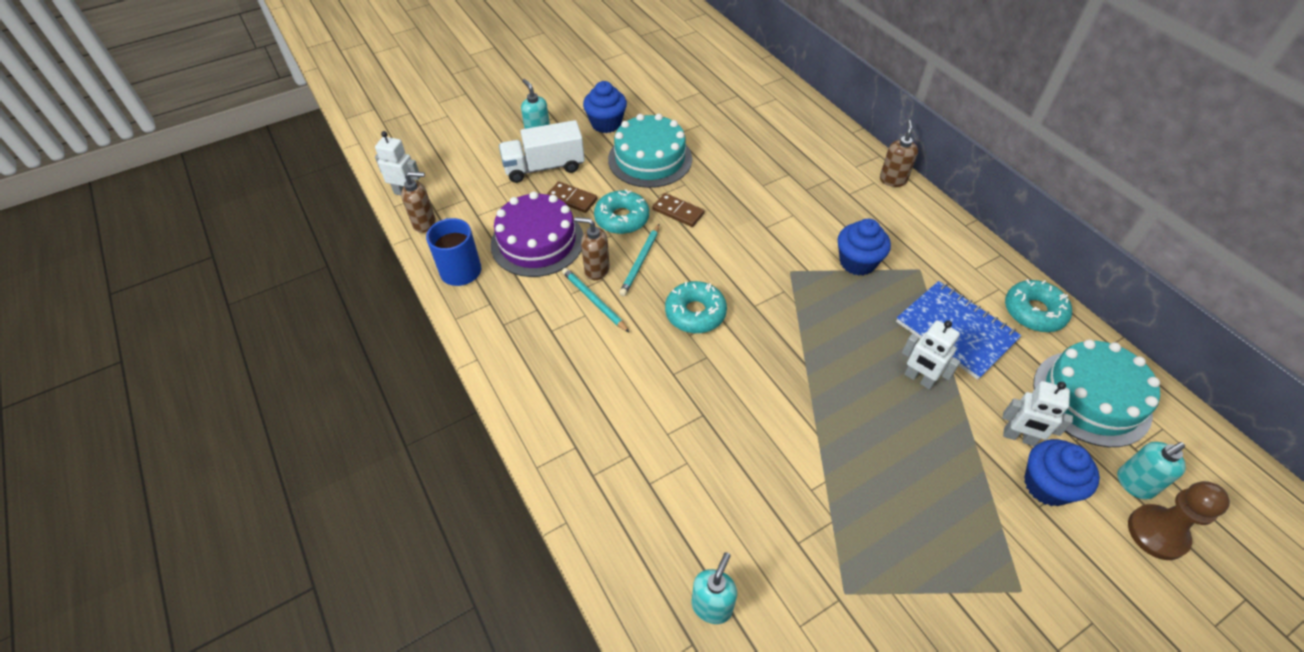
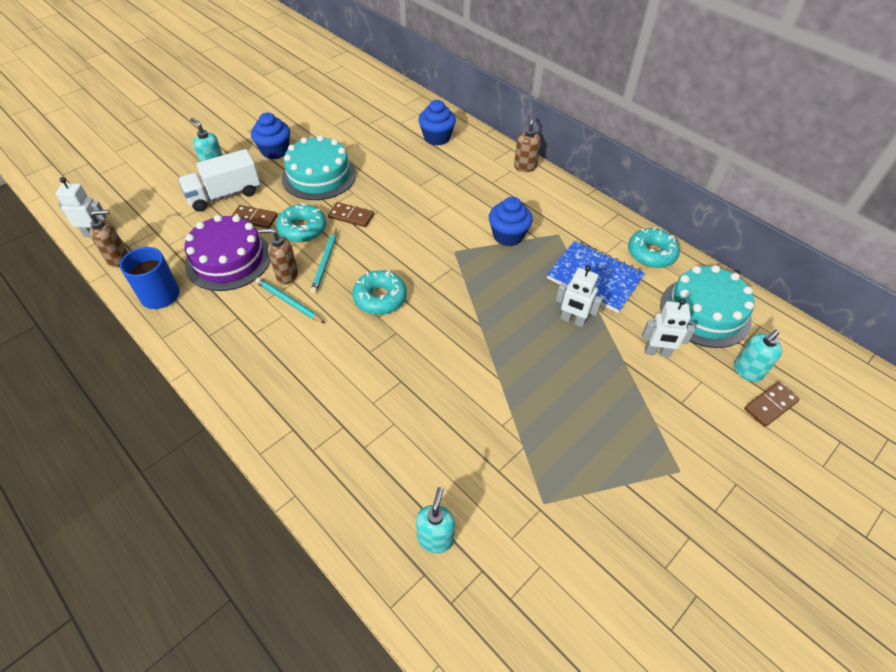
camera: 15 degrees left, 0 degrees up
(1047, 485) = (684, 385): blue cupcake -> blue cupcake (437, 138)
(1157, 533) = (770, 405): brown pawn -> brown domino

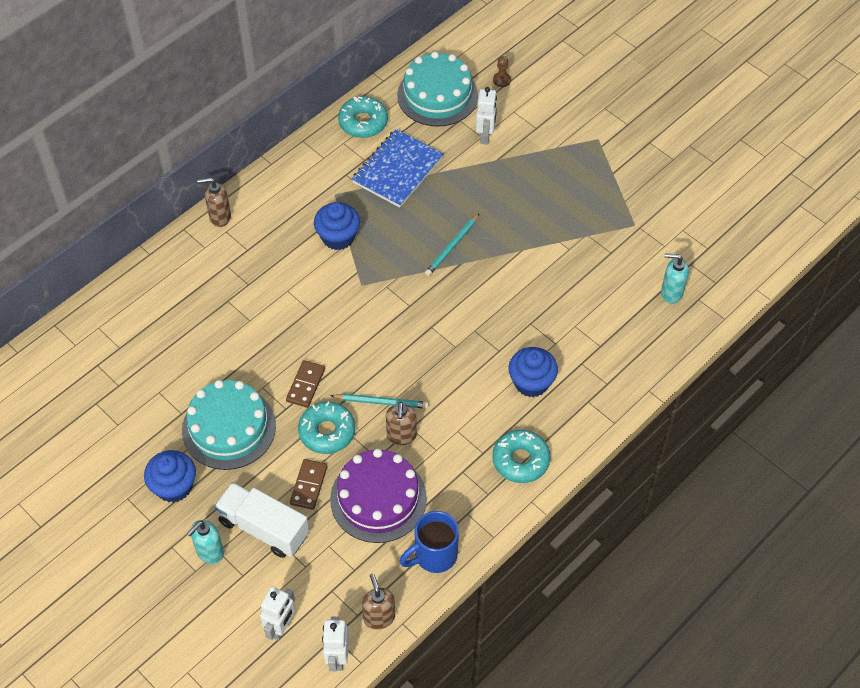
camera: 90 degrees left, 5 degrees up
(224, 195) = (264, 528): white truck -> white truck turned 150 degrees clockwise
(289, 302) = (440, 428): turquoise pencil -> turquoise pencil (452, 247)
(380, 298) = (430, 347): turquoise donut -> turquoise donut (520, 460)
(437, 138) = (156, 305): blue cupcake -> blue cupcake (531, 382)
(572, 320) = (452, 192): white robot -> white robot (281, 627)
(747, 371) = (501, 80): turquoise soap dispenser -> brown pawn
(770, 405) = (534, 73): brown domino -> none

